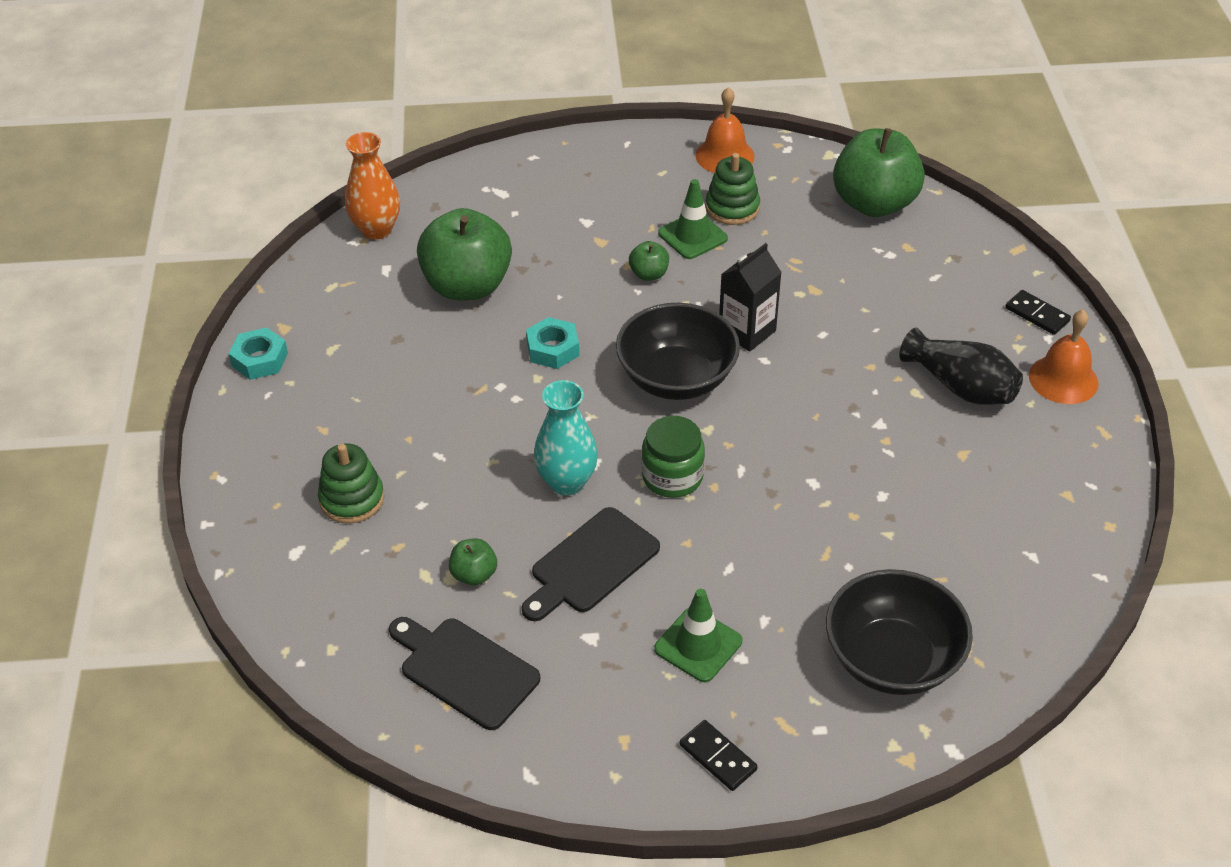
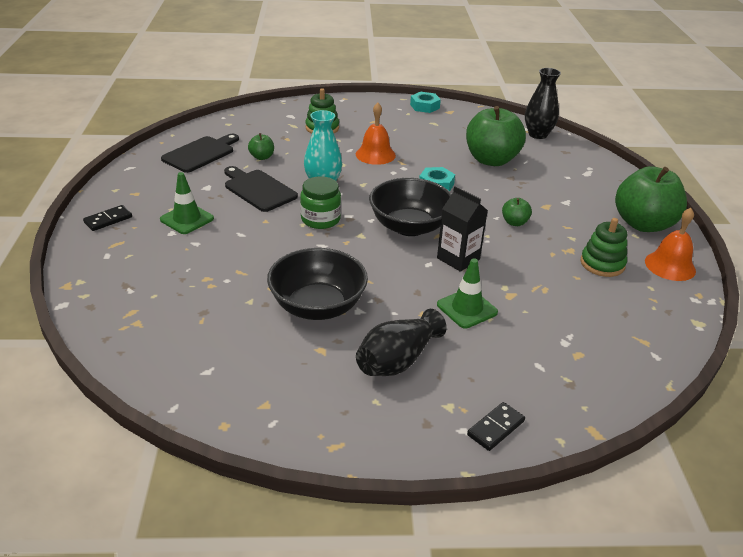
camera: 90 degrees right, 10 degrees down
(376, 229) = (537, 134): orange vase -> black vase
(692, 236) = (562, 243): green traffic cone -> green traffic cone (467, 308)
(874, 203) = (634, 341): green apple -> green apple (643, 224)
(892, 659) = (143, 289): black bowl -> black bowl (317, 306)
(1063, 379) = (406, 430): orange bell -> orange bell (375, 154)

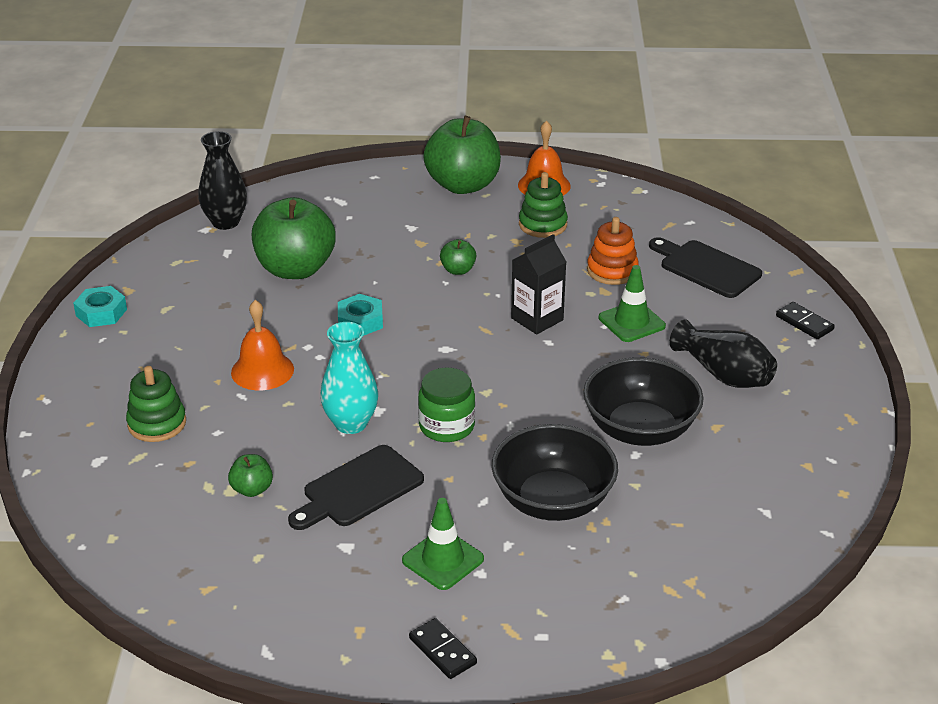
camera: 85 degrees left, 0 degrees up
(200, 153) = (226, 564): black cutting board -> black cutting board (706, 268)
(409, 227) = (466, 351): black bowl -> black bowl (553, 500)
(544, 300) = (612, 271): none -> orange stacking toy

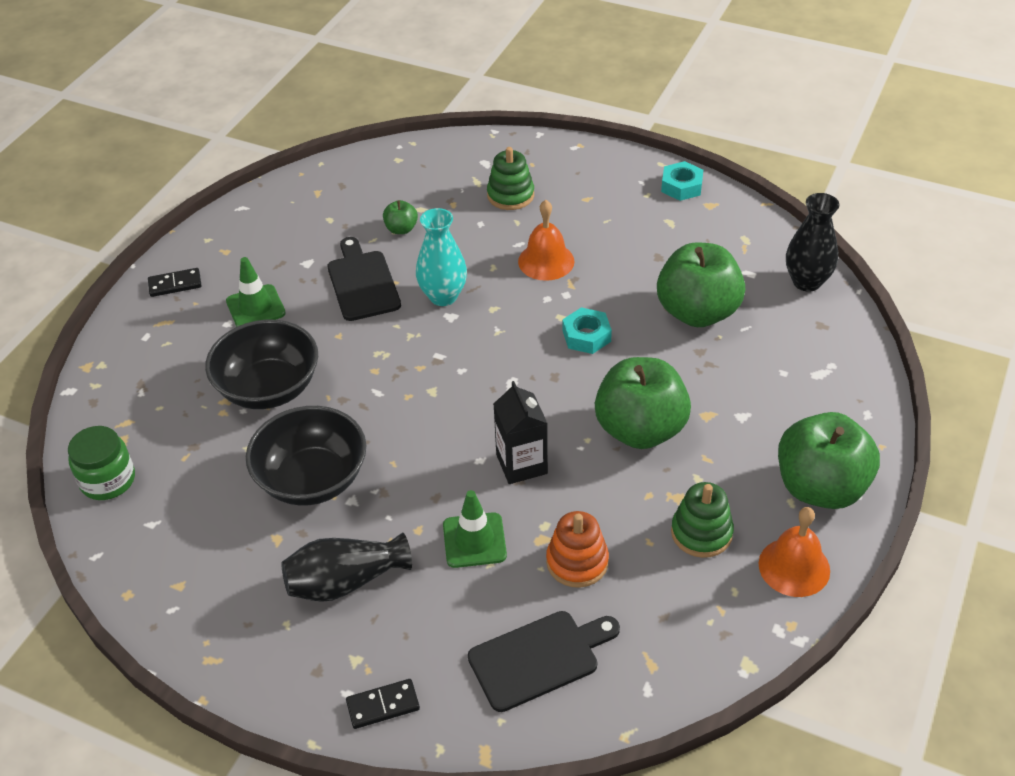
camera: 115 degrees right, 10 degrees up
(447, 426) = (402, 352): green jar -> green jar (108, 480)
(458, 270) = (640, 429): green apple -> green apple, size x2.29

